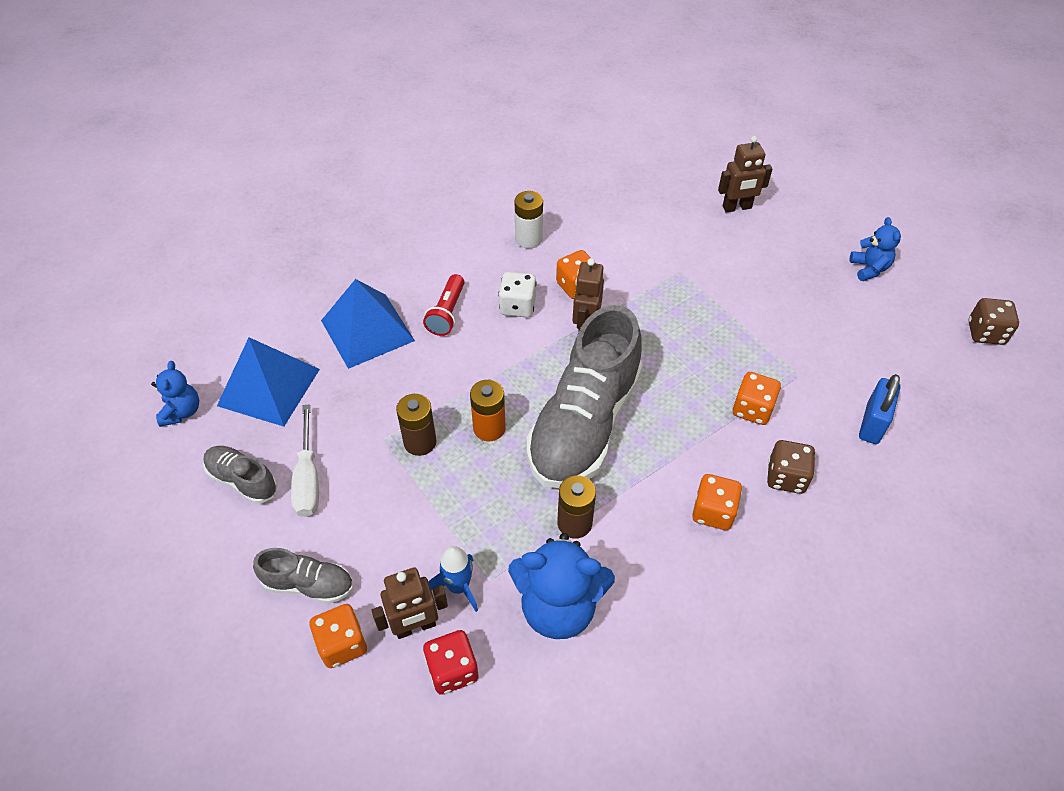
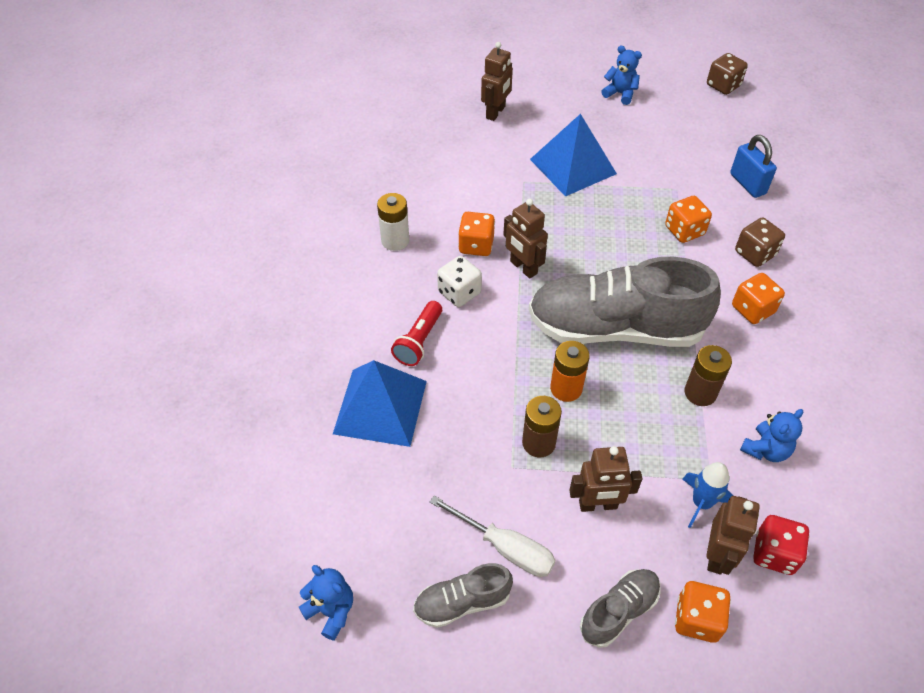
camera: 50 degrees left, 0 degrees up
(269, 387) = (372, 520): blue pyramid -> blue pyramid (573, 166)
(395, 515) = (598, 505): none -> brown robot
(447, 313) = (419, 341): red flashlight -> red flashlight turned 60 degrees clockwise
(558, 606) = (765, 450): blue teddy bear -> blue teddy bear, size x0.54
(584, 424) = (615, 328): grey shoe -> grey shoe turned 120 degrees clockwise

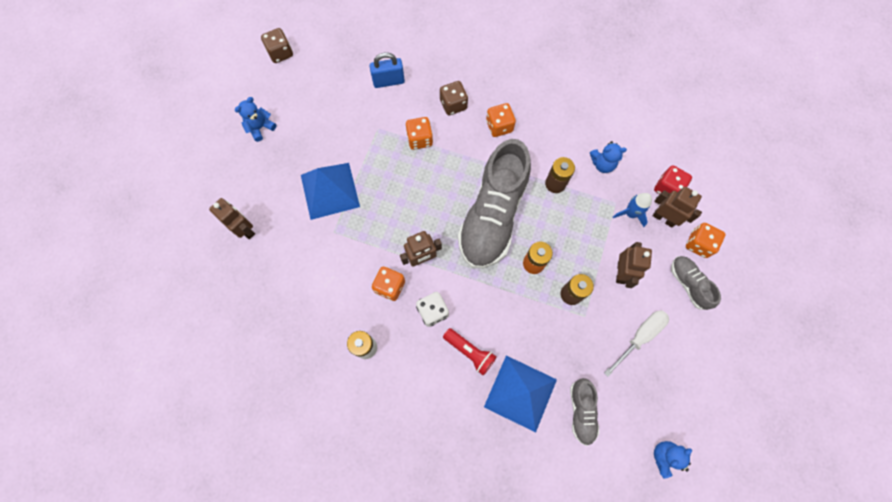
camera: 75 degrees left, 20 degrees up
(462, 602) = (670, 372): grey shoe -> grey shoe (581, 411)
(765, 450) = (602, 164): blue teddy bear -> blue teddy bear turned 120 degrees clockwise

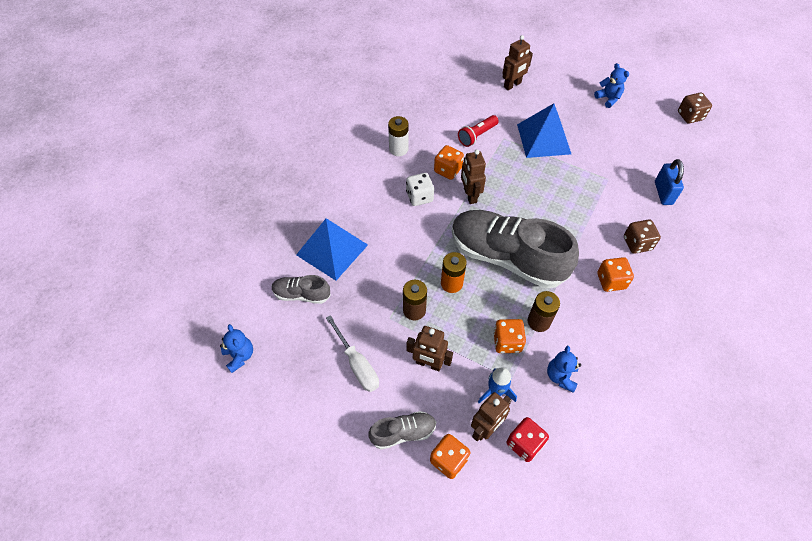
camera: 100 degrees right, 15 degrees down
(420, 139) = (595, 210): orange dice -> orange dice (507, 342)
(470, 352) = (377, 218): red flashlight -> red flashlight (477, 136)

